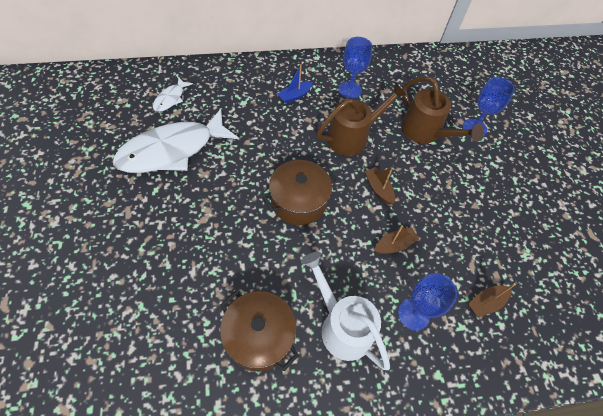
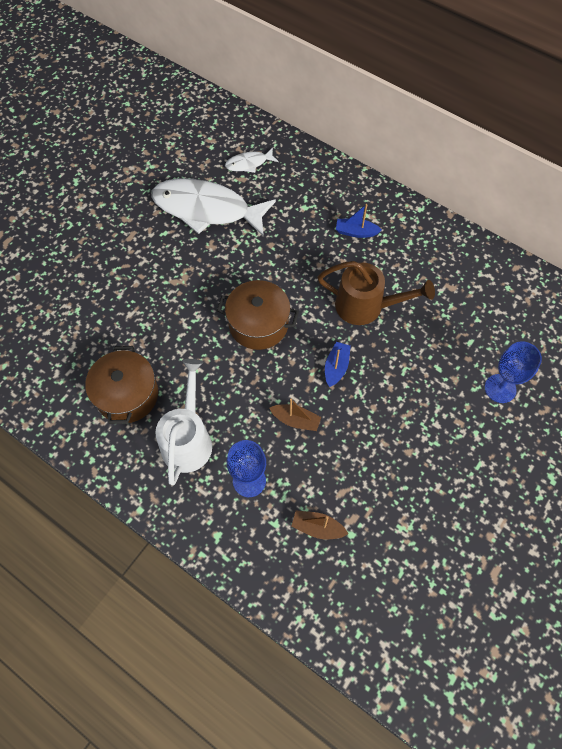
camera: 50 degrees right, 5 degrees up
(350, 90) = (415, 262): blue goblet -> none
(378, 189) = (336, 367): brown boat -> blue boat
(425, 133) = (442, 354): brown watering can -> none

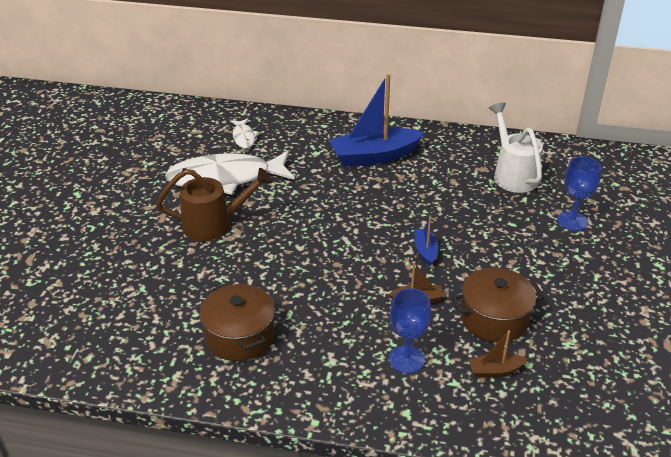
camera: 25 degrees left, 25 degrees down
(188, 438) = (325, 348): white watering can -> white watering can (512, 174)
(249, 163) = (244, 137): white fish -> white fish turned 60 degrees counterclockwise
(258, 324) = (332, 243): brown pot -> brown pot (494, 319)
(356, 232) = (374, 156): blue boat -> blue boat, size x2.15
(366, 307) = (421, 202): brown watering can -> brown watering can (215, 224)

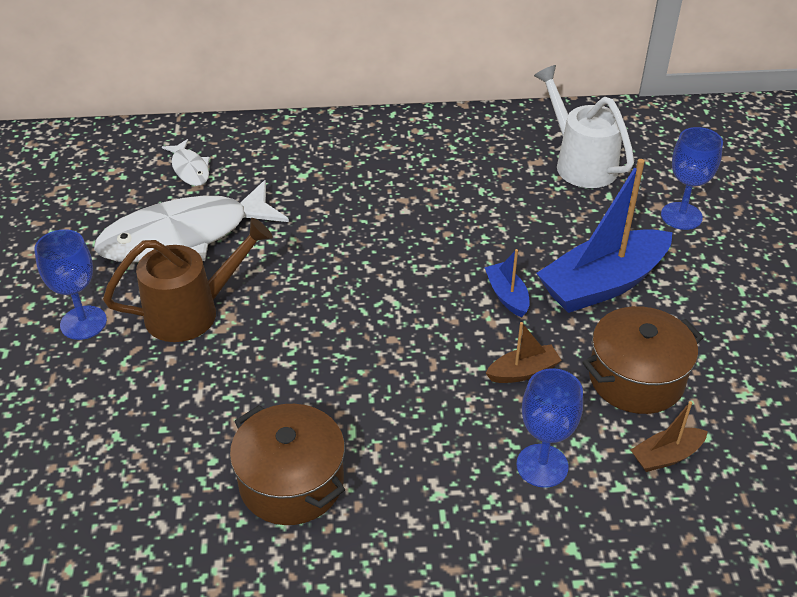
camera: 15 degrees left, 5 degrees up
(145, 219) = (83, 323): none -> blue goblet
(374, 156) = (386, 167): blue boat -> blue boat (603, 284)

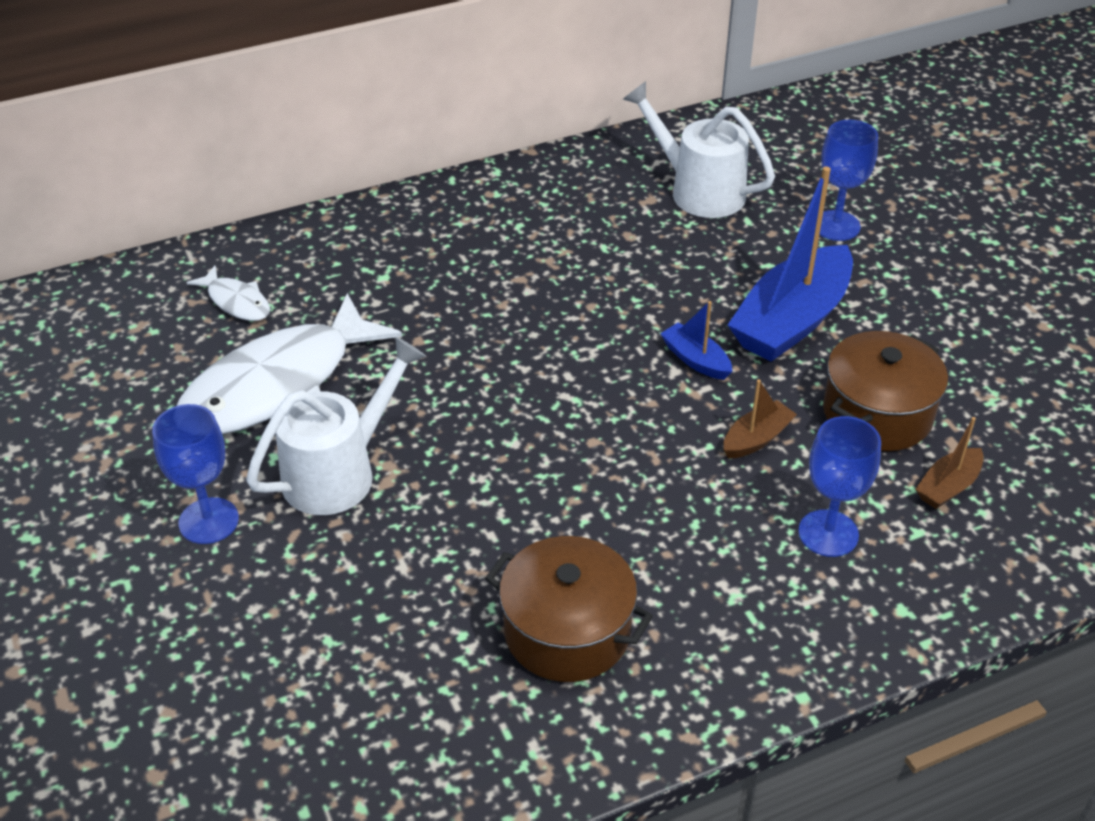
camera: 20 degrees left, 0 degrees up
(193, 312) = (340, 472): brown watering can -> white watering can

